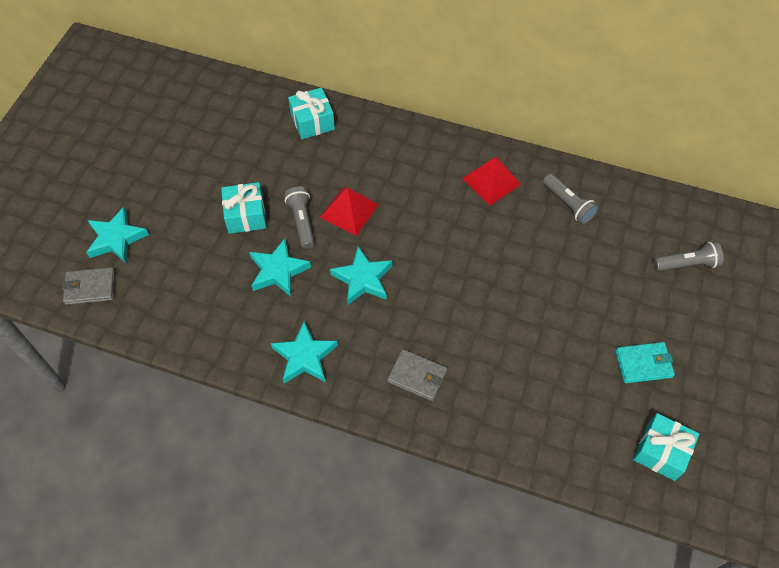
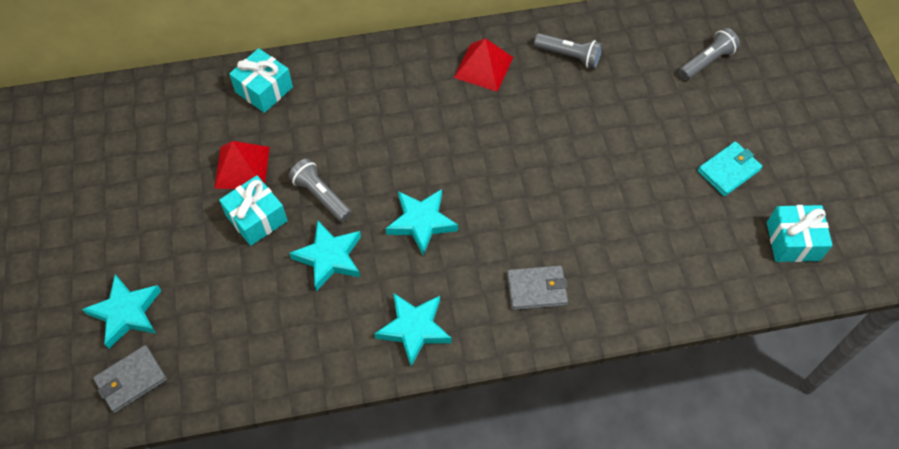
camera: 30 degrees left, 0 degrees up
(349, 211) = (362, 162): red pyramid -> red pyramid (242, 167)

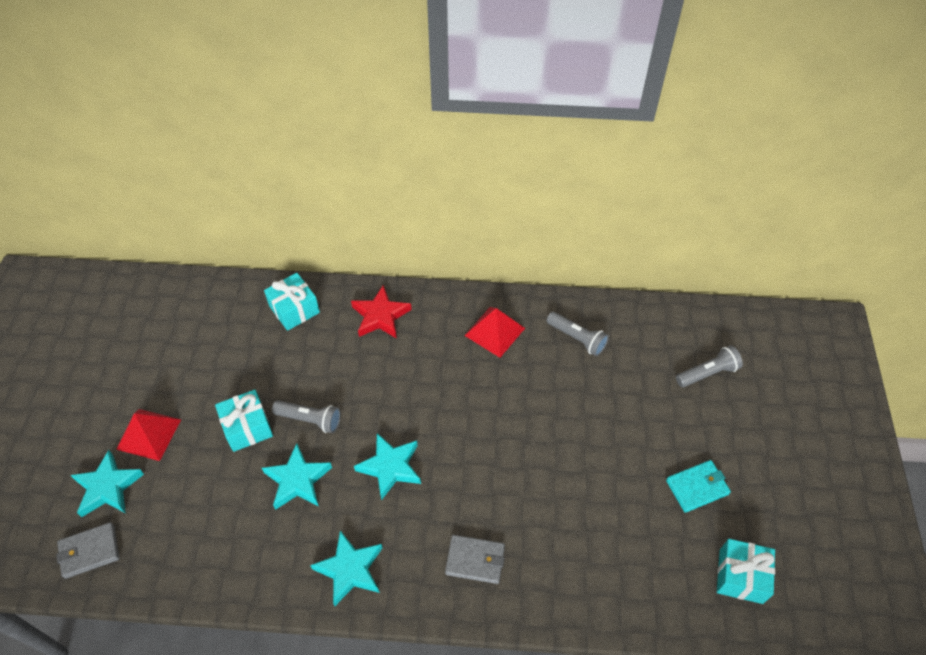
camera: 15 degrees right, 5 degrees down
(242, 167) = (251, 376): red pyramid -> red pyramid (149, 434)
(321, 196) = (310, 420): grey flashlight -> grey flashlight turned 135 degrees clockwise
(359, 77) = (380, 316): none -> red star

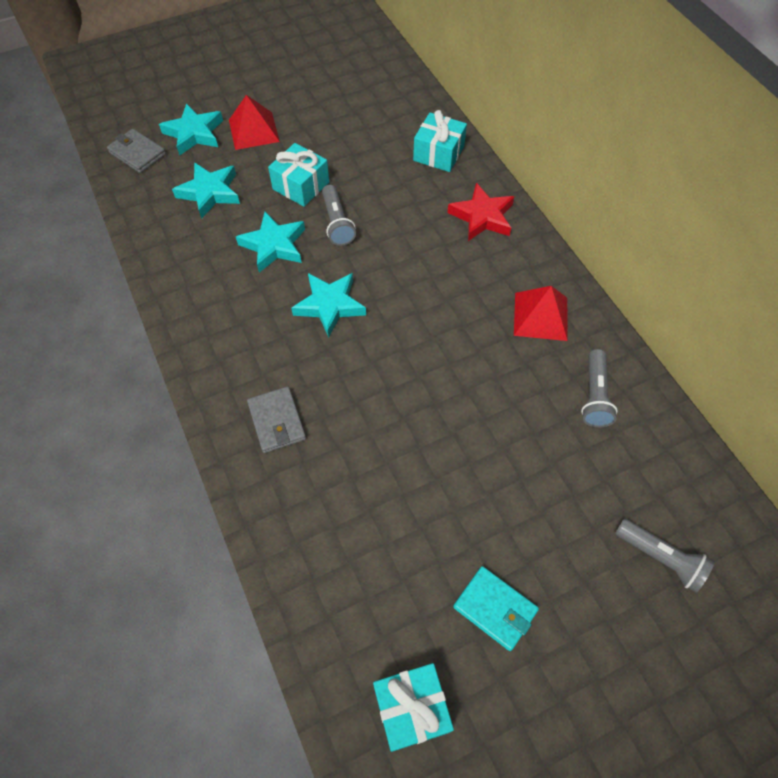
camera: 60 degrees right, 5 degrees up
(350, 570) = (213, 326): turquoise star -> turquoise star (210, 193)

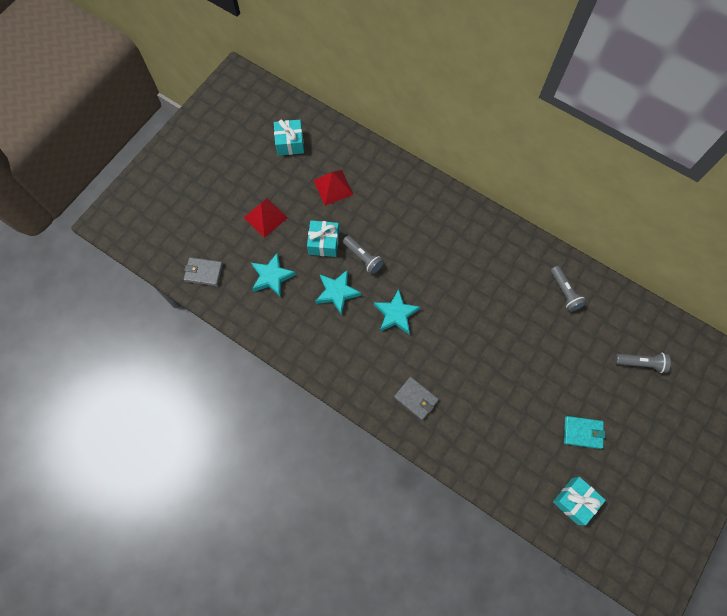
camera: 30 degrees left, 10 degrees up
(194, 133) = (229, 239): turquoise star -> none
(438, 153) = (390, 177): turquoise gift -> turquoise gift (290, 143)
(482, 217) = (442, 210): red star -> none
(541, 316) = (511, 259): red pyramid -> red pyramid (333, 187)

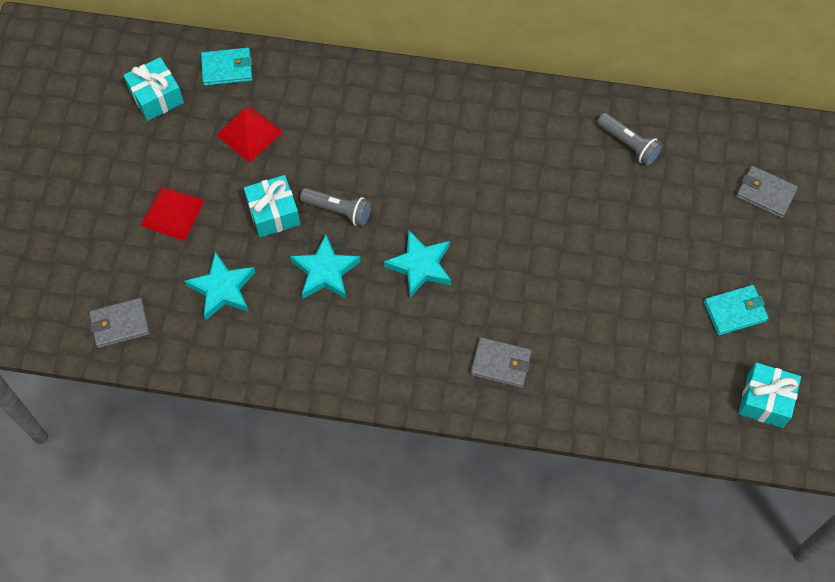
camera: 25 degrees left, 5 degrees down
(339, 142) = (227, 68): none -> turquoise wallet
(640, 363) = (765, 193): grey flashlight -> grey wallet

